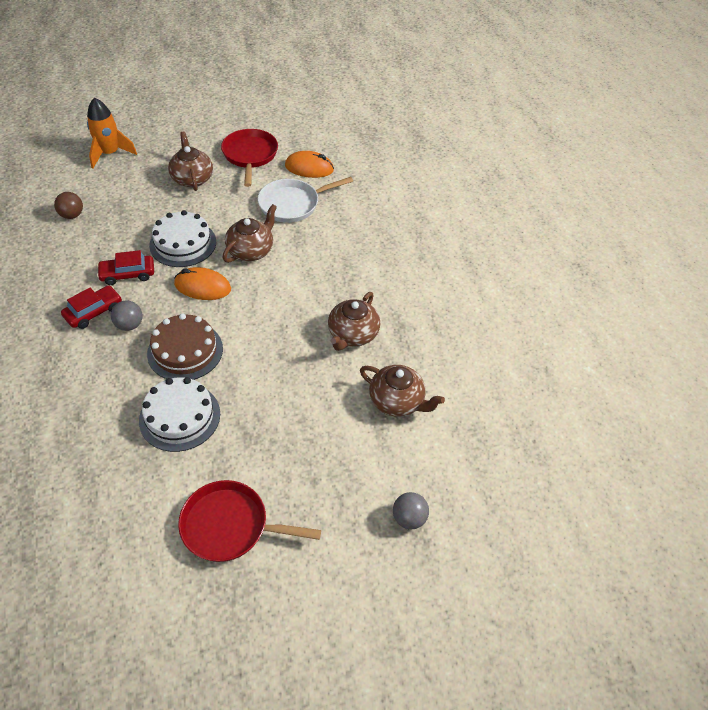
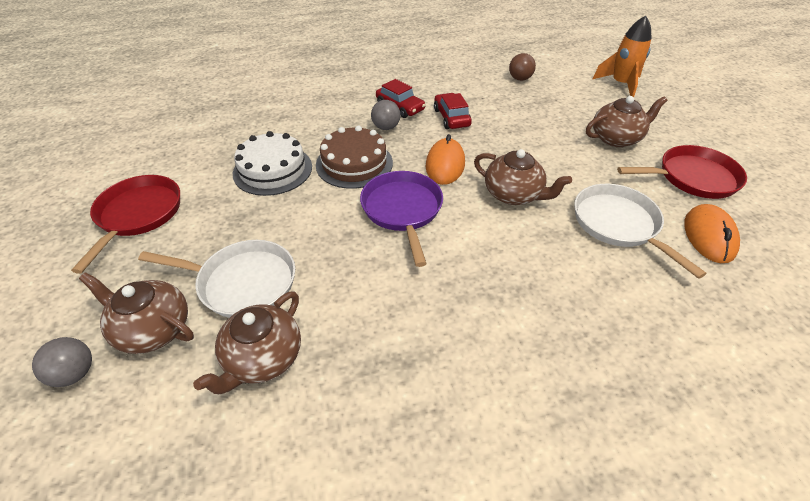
camera: 90 degrees right, 5 degrees down
(183, 243) = (506, 144): white cake -> none
(258, 319) = (402, 210): none -> purple pan
(328, 422) = (242, 283): none -> white pan
(352, 335) = (384, 302): brown teapot -> brown teapot (153, 329)

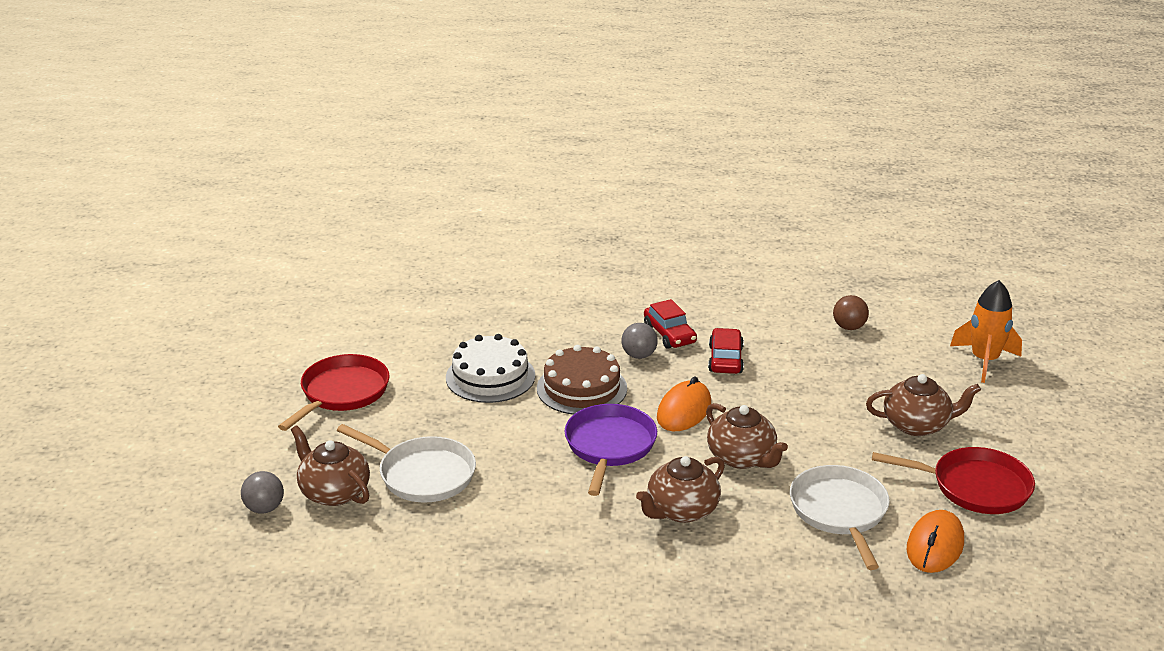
camera: 20 degrees right, 15 degrees down
(263, 358) = (420, 536): brown teapot -> brown teapot (681, 510)

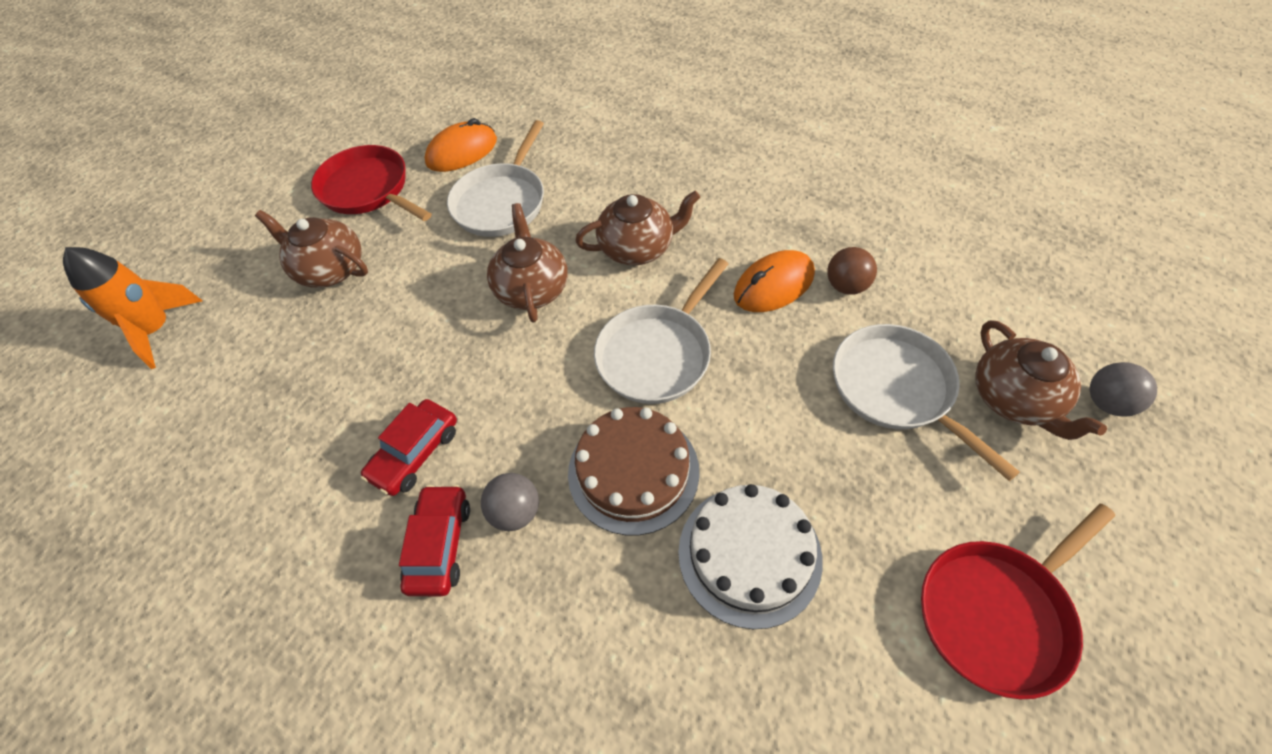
camera: 150 degrees left, 25 degrees up
(609, 446) = (657, 354): purple pan -> white pan
(684, 411) = (537, 378): orange mouse -> orange mouse (773, 285)
(849, 327) = (212, 453): brown ball -> brown ball (846, 286)

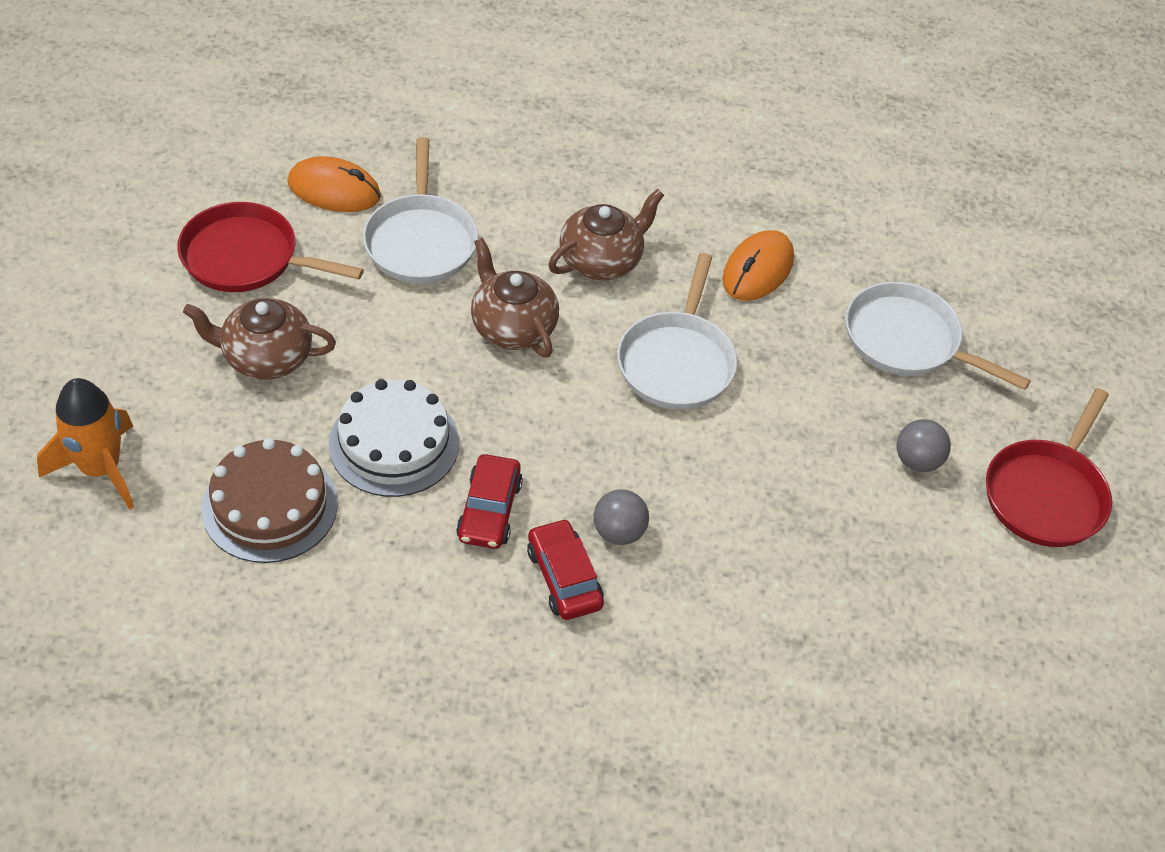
camera: 30 degrees left, 5 degrees down
(462, 152) = (334, 190): orange mouse -> orange mouse turned 75 degrees clockwise
(633, 471) = (708, 470): brown cake -> brown cake (270, 506)
(749, 554) = (840, 507): white cake -> white cake (394, 443)
(846, 286) = (826, 255): brown ball -> none
(1015, 399) = (1008, 325): brown teapot -> none
(1107, 403) = (1081, 311): grey ball -> grey ball (917, 461)

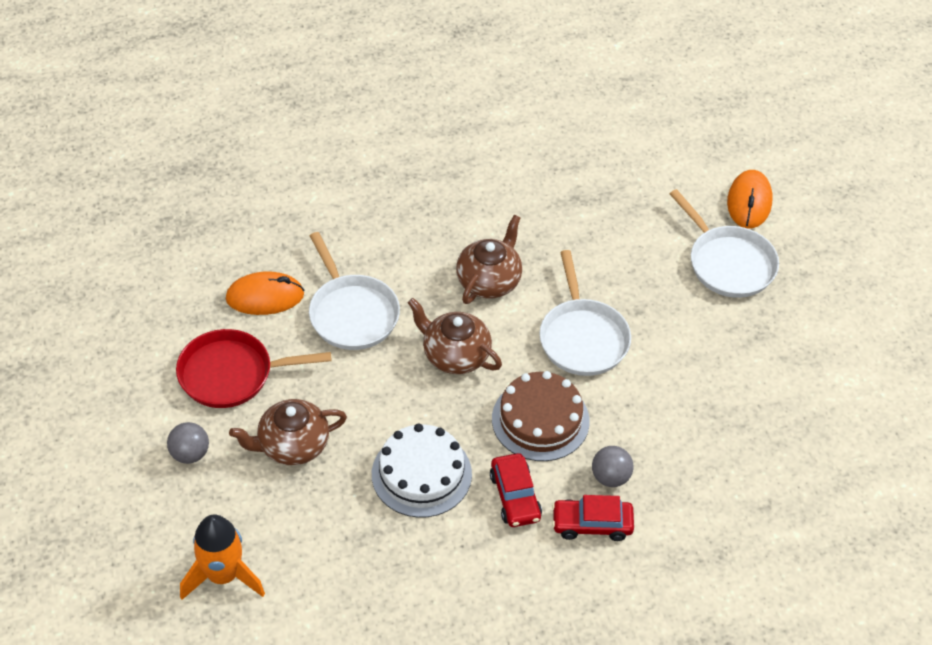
camera: 20 degrees left, 0 degrees up
(270, 506) = (361, 554): brown cake -> brown cake (540, 420)
(564, 578) = (592, 524): red car -> red car turned 45 degrees counterclockwise
(757, 270) = (600, 247): orange mouse -> orange mouse (749, 202)
(908, 341) = (728, 263): white pan -> white pan turned 135 degrees counterclockwise
(917, 461) = (778, 349): grey ball -> grey ball (190, 454)
(1046, 494) = (871, 340): red pan -> none

